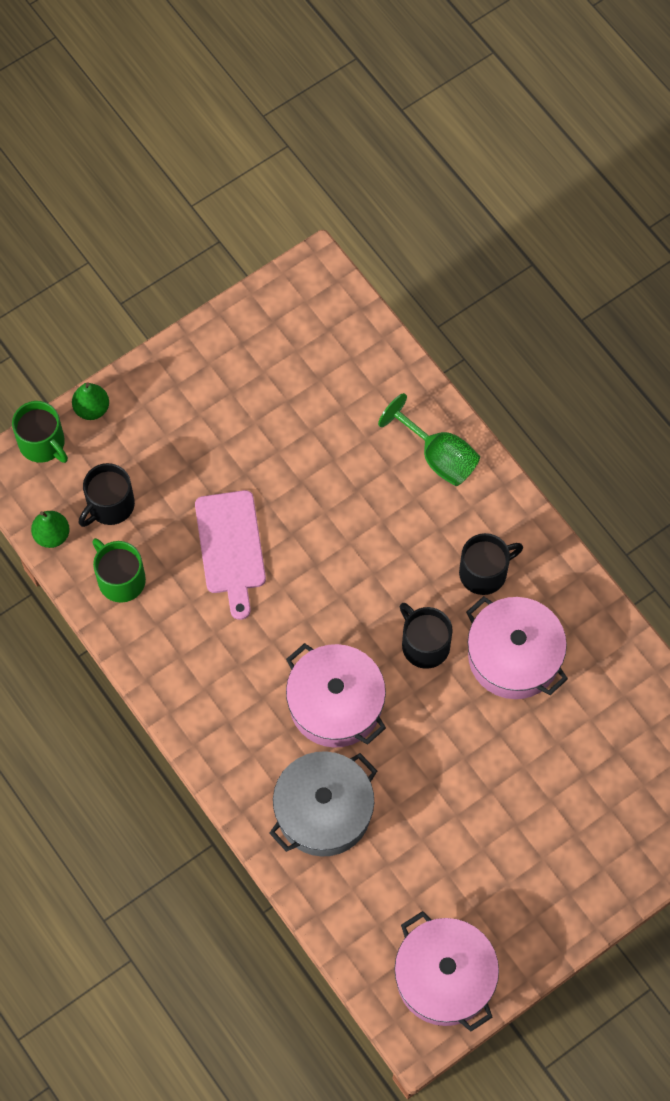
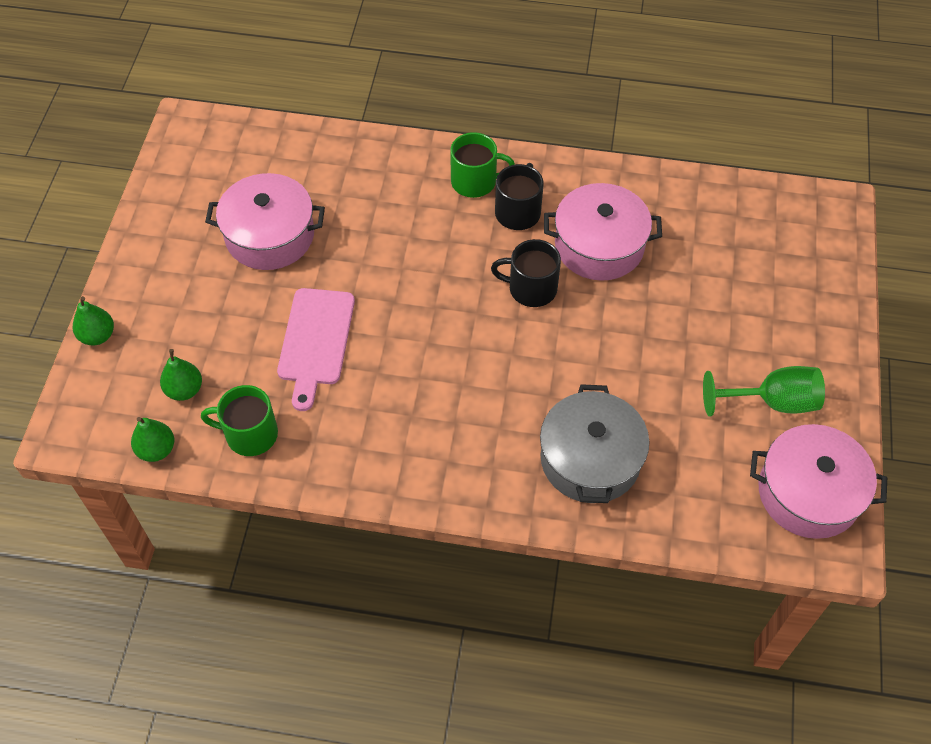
camera: 45 degrees left, 10 degrees down
(42, 443) = (79, 391): green mug -> green mug (475, 181)
(110, 505) = (184, 390): black mug -> green pear
(231, 547) = (316, 341): pink cutting board -> pink cutting board turned 60 degrees clockwise
(335, 703) = (514, 379): pink pot -> pink pot (270, 235)
(438, 456) = (404, 168): green goblet -> green goblet (772, 402)

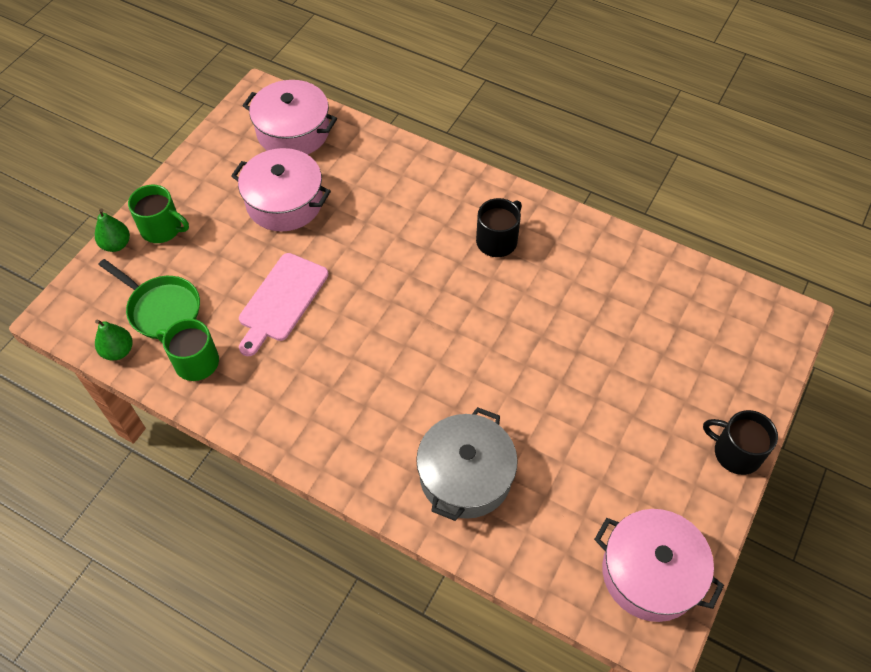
camera: 20 degrees right, 0 degrees up
(184, 390) = (161, 309): green pear -> green pan
(475, 181) = (472, 204): green mug -> green mug (162, 228)
(531, 288) = (480, 310): black mug -> black mug (736, 452)
(599, 245) = (555, 290): pink pot -> pink pot (293, 131)
(772, 402) = (652, 477): green goblet -> none

